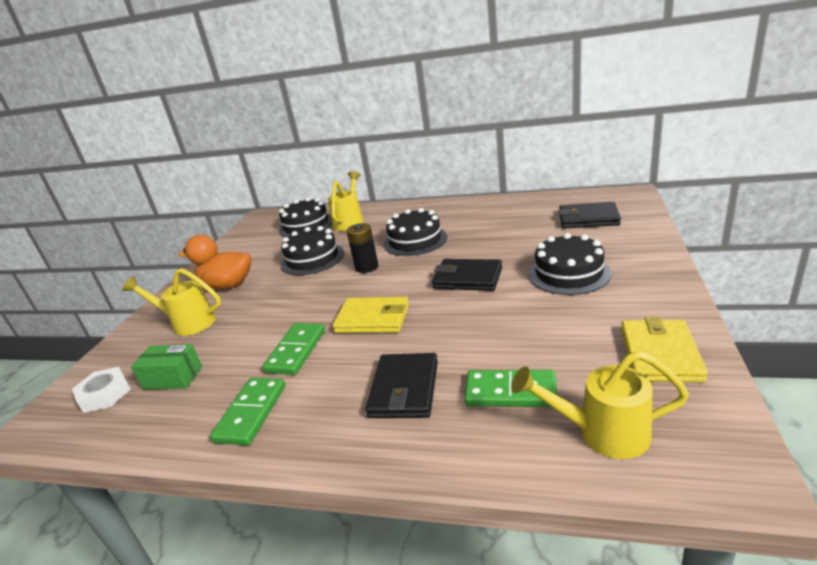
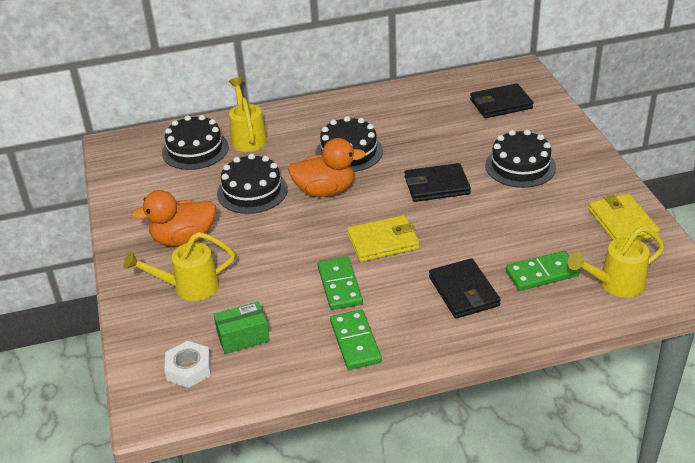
camera: 30 degrees left, 10 degrees up
(366, 267) = (325, 191): black battery -> orange duck

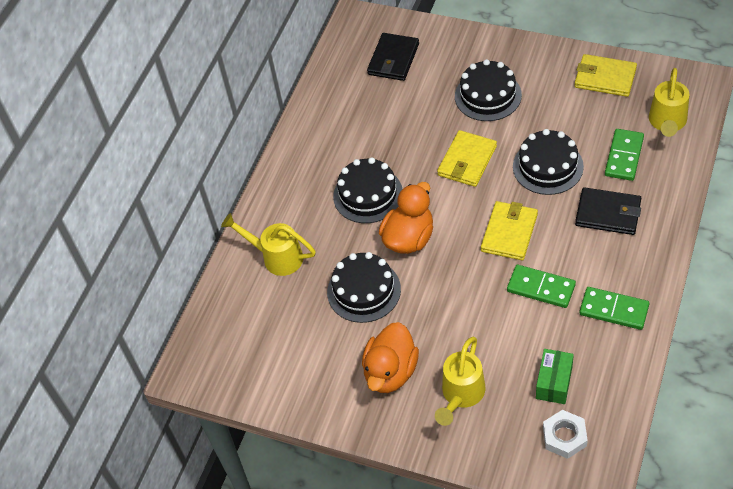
camera: 50 degrees left, 15 degrees up
(195, 150) = (259, 306): black cake -> black cake (548, 166)
(436, 186) = (467, 161): black wallet -> yellow wallet

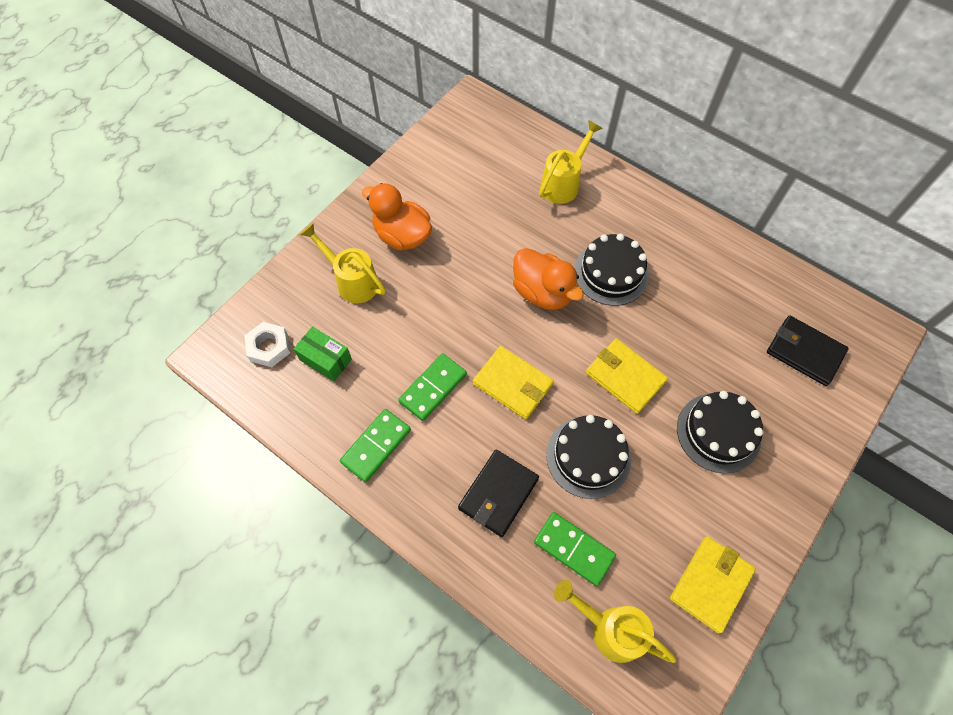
camera: 100 degrees right, 10 degrees up
(364, 290) = (497, 239): black cake -> none

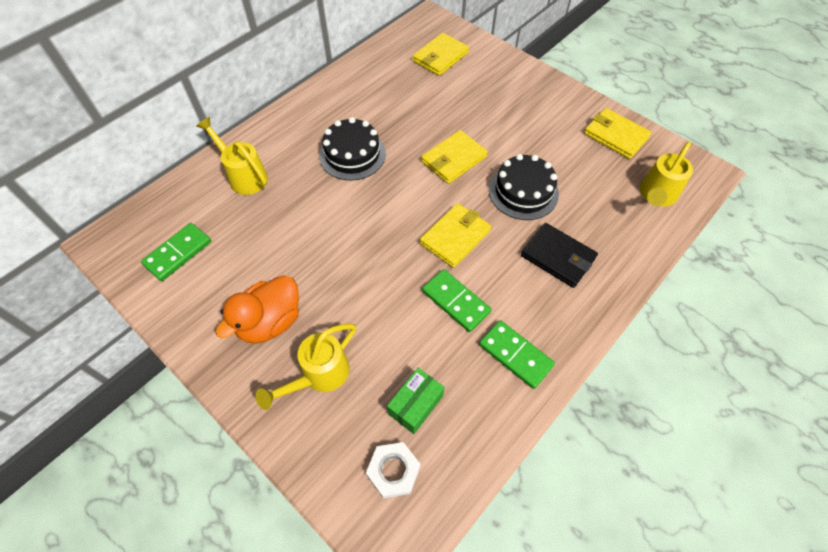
camera: 85 degrees left, 5 degrees down
(542, 292) = (363, 205): orange duck -> none
(574, 549) = (599, 210): green domino -> green domino (178, 253)
(718, 432) = (503, 112): black cake -> none
(804, 352) = (440, 57): black wallet -> yellow wallet

